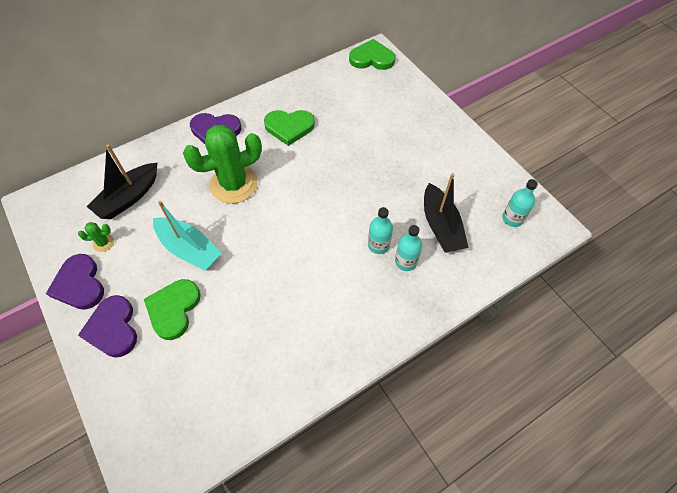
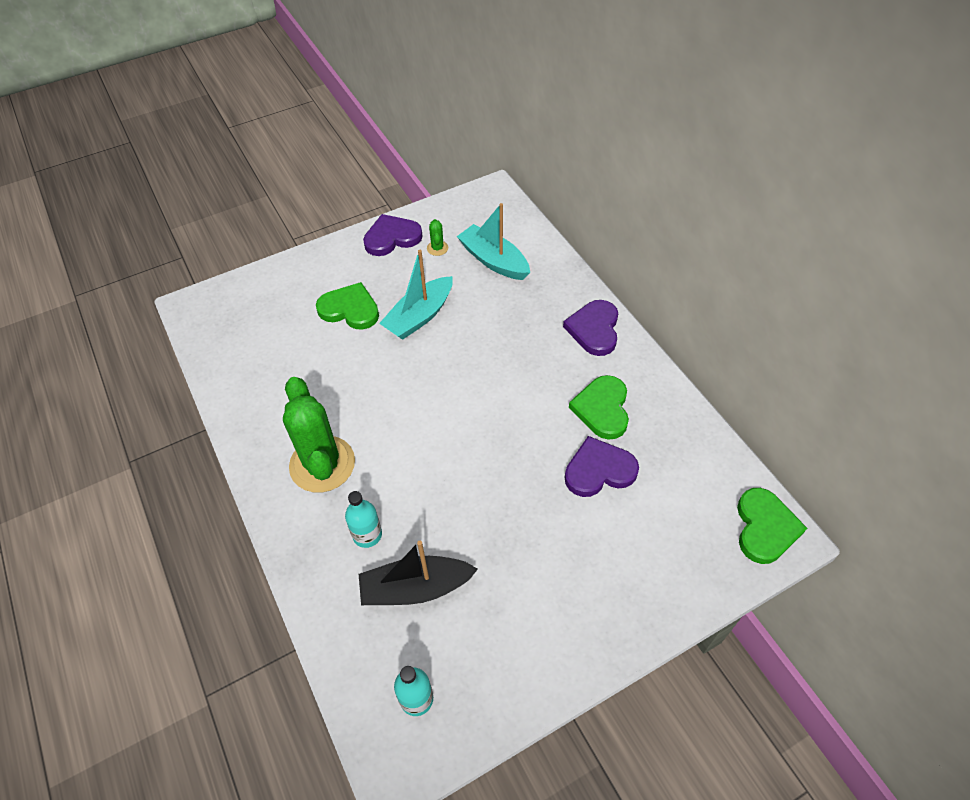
camera: 95 degrees right, 5 degrees down
(113, 328) = (339, 267): purple heart -> purple heart (599, 470)
(129, 197) = (493, 261): black boat -> turquoise boat
(234, 184) = (506, 351): green cactus -> green cactus (322, 464)
(378, 245) = (397, 504): turquoise bottle -> none

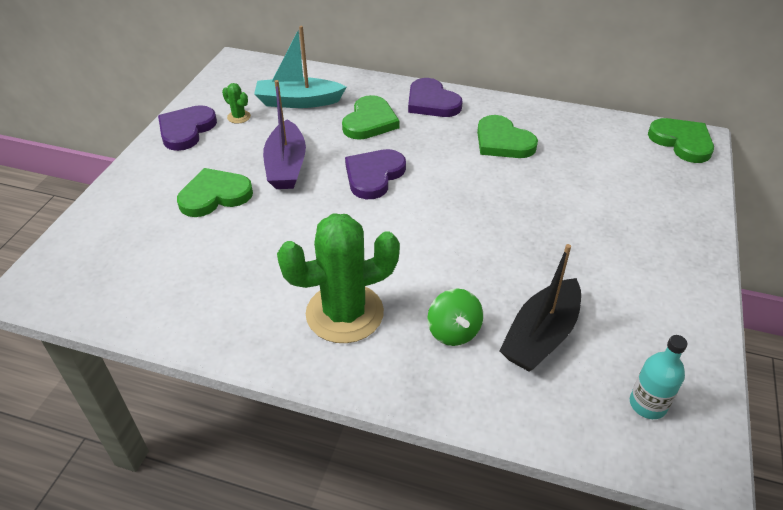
camera: 45 degrees left, 10 degrees down
(322, 464) = (344, 313): green cactus -> green cactus turned 45 degrees counterclockwise
(367, 535) = (453, 331): turquoise bottle -> green spinning top
(419, 316) = (286, 166): turquoise boat -> purple boat
(523, 316) = (370, 121): none -> green heart
(599, 470) = (551, 176): purple heart -> purple heart (374, 175)

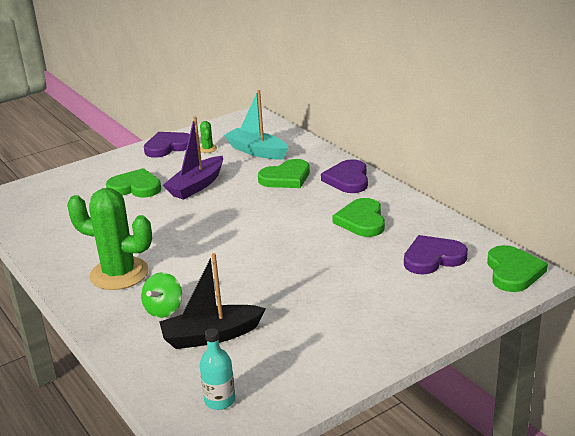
camera: 40 degrees right, 15 degrees down
(374, 175) = (241, 210): purple heart -> purple heart (433, 258)

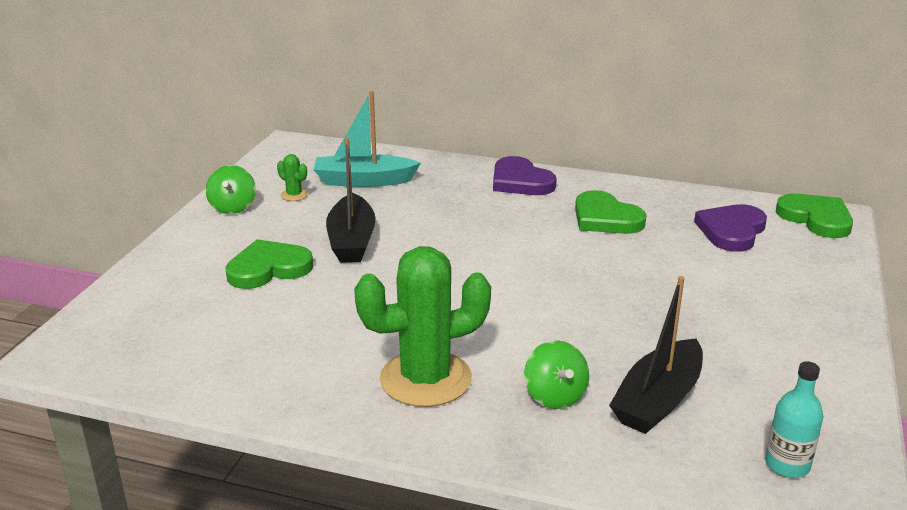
camera: 40 degrees left, 0 degrees up
(168, 147) = (233, 207): purple heart -> green spinning top
(196, 186) = (352, 241): purple boat -> black boat
(286, 178) = (448, 199): green heart -> none

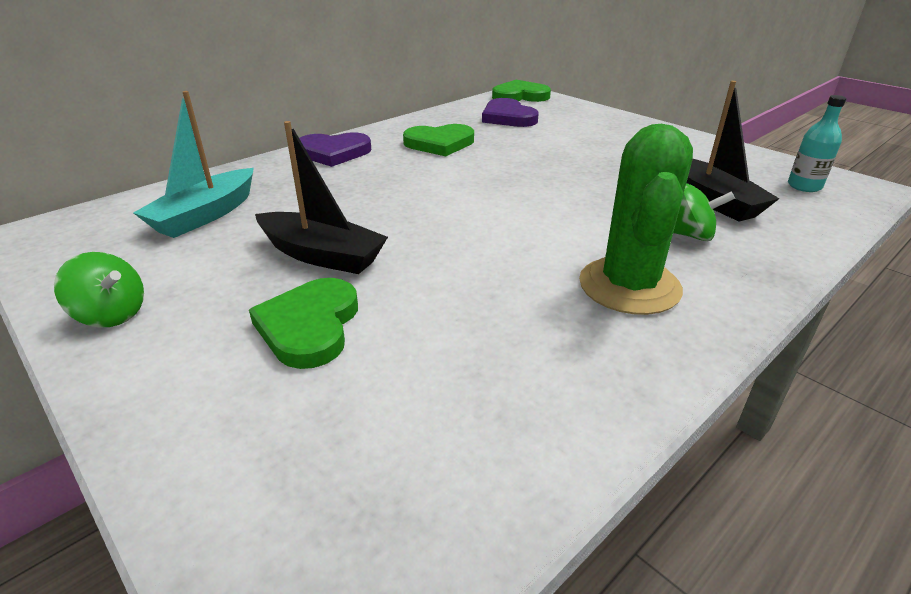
camera: 60 degrees left, 5 degrees up
(294, 195) = (161, 263): green cactus -> none

